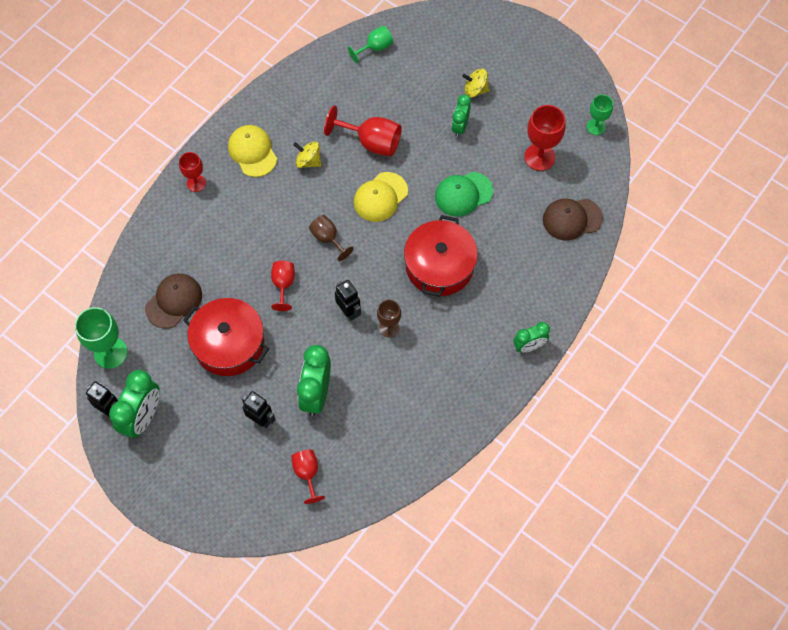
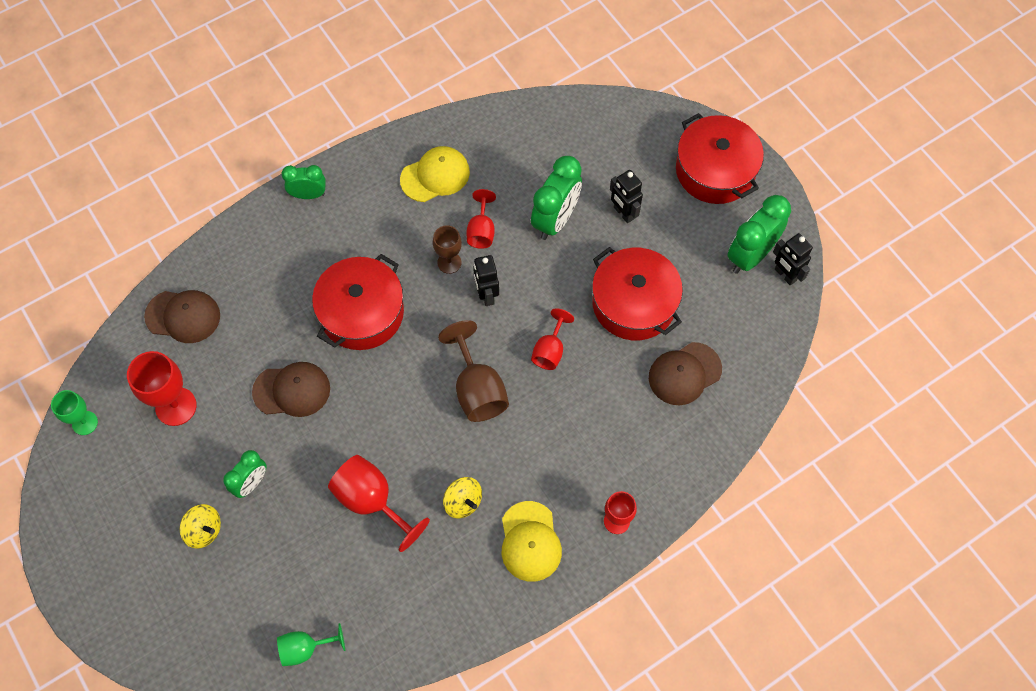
camera: 160 degrees left, 0 degrees up
(110, 353) = (772, 337): green goblet -> none
(191, 488) = (715, 170): none -> red pot
(307, 473) = (592, 147): red goblet -> red goblet (481, 231)
(328, 238) = (477, 389): brown goblet -> brown goblet, size x1.61
(380, 197) = (393, 421): yellow cap -> yellow cap (435, 176)
(463, 194) = (292, 390): green cap -> brown cap

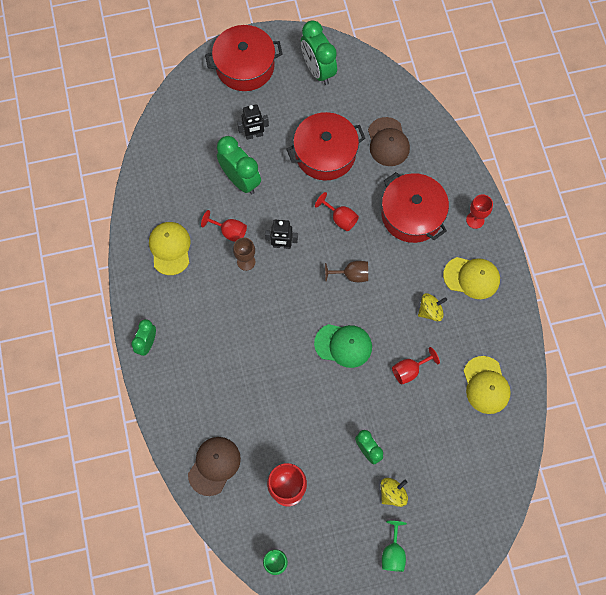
camera: 70 degrees left, 5 degrees up
(292, 390) = (306, 401): brown cap -> none
(305, 648) = (500, 446): green goblet -> green goblet (393, 553)
(362, 312) = (262, 334): red pot -> red pot (412, 214)
(372, 501) = (409, 370): red goblet -> red goblet, size x0.62
(379, 410) = (343, 345): none -> green cap
(383, 605) = (486, 385): none -> yellow cap
(477, 389) = (351, 275): brown goblet -> brown goblet, size x0.62
(785, 275) = (340, 56): black robot -> none

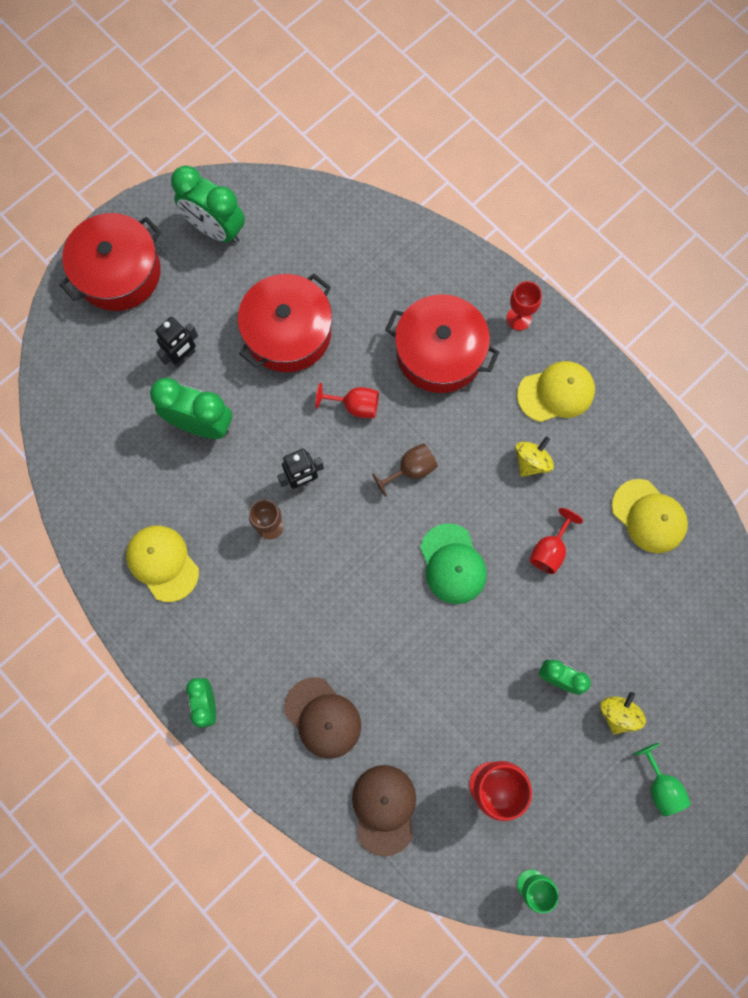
camera: 30 degrees left, 5 degrees up
(229, 232) = (226, 499): red goblet -> none
(343, 345) = (452, 564): green cap -> green cap turned 90 degrees clockwise
(388, 142) = (357, 276): brown cap -> brown cap (322, 718)

